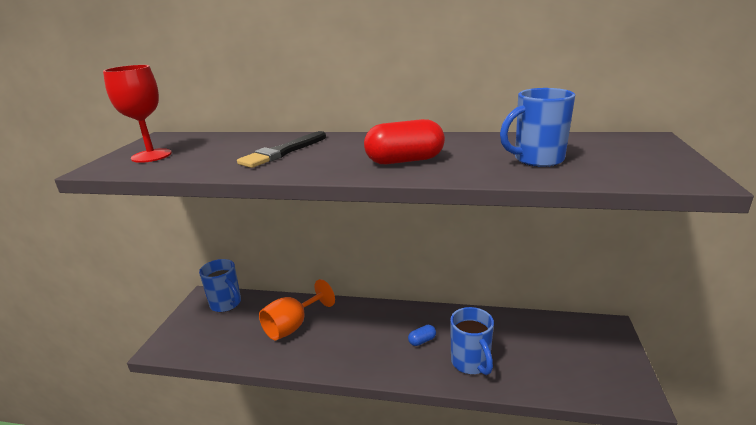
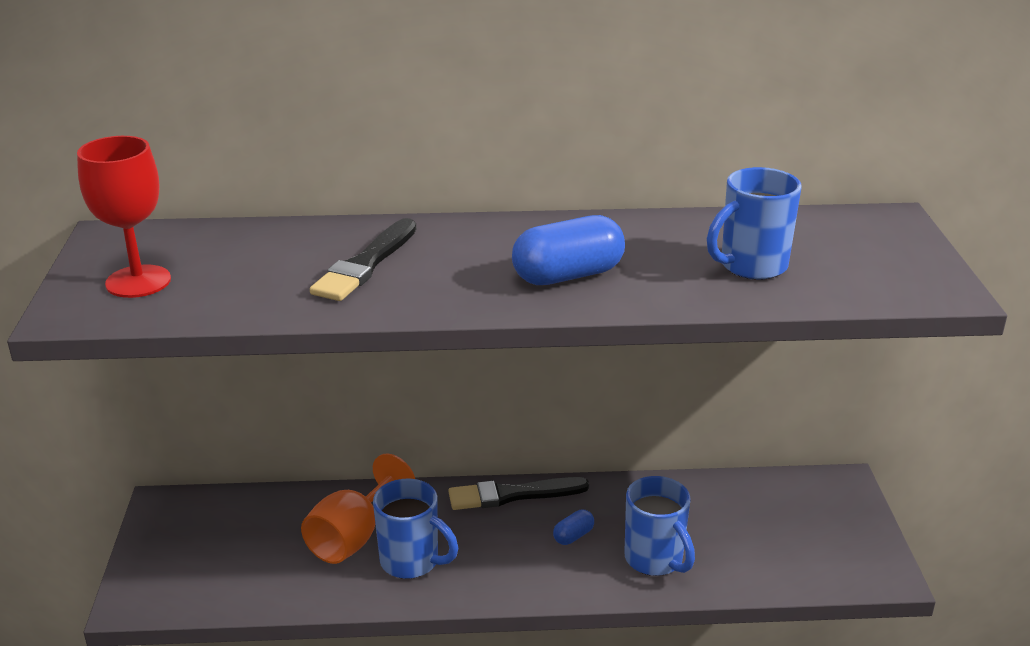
camera: 15 degrees left, 5 degrees up
(226, 304) = (213, 514): blue mug -> blue mug (412, 562)
(393, 311) = (513, 495): none -> black brush
(405, 160) = (568, 275): red capsule -> blue capsule

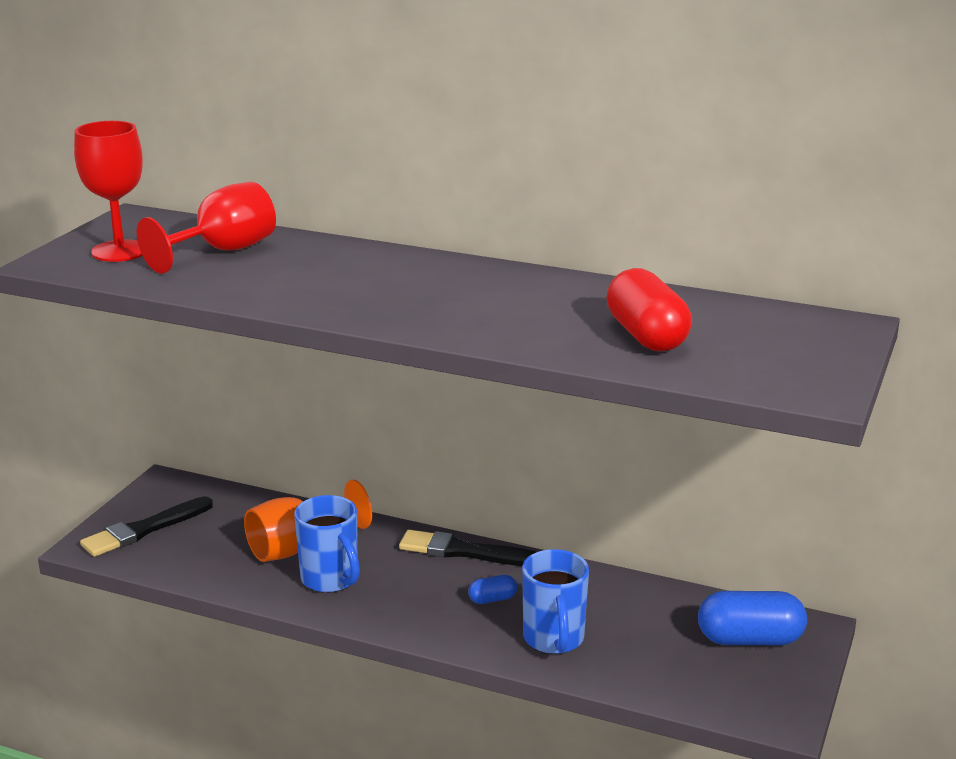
camera: 25 degrees right, 5 degrees down
(254, 258) = (223, 251): none -> red goblet
(366, 264) = (306, 271): black brush -> black brush (144, 529)
(568, 275) = (466, 311): blue capsule -> blue capsule (749, 639)
(751, 266) = (646, 336): blue mug -> red capsule

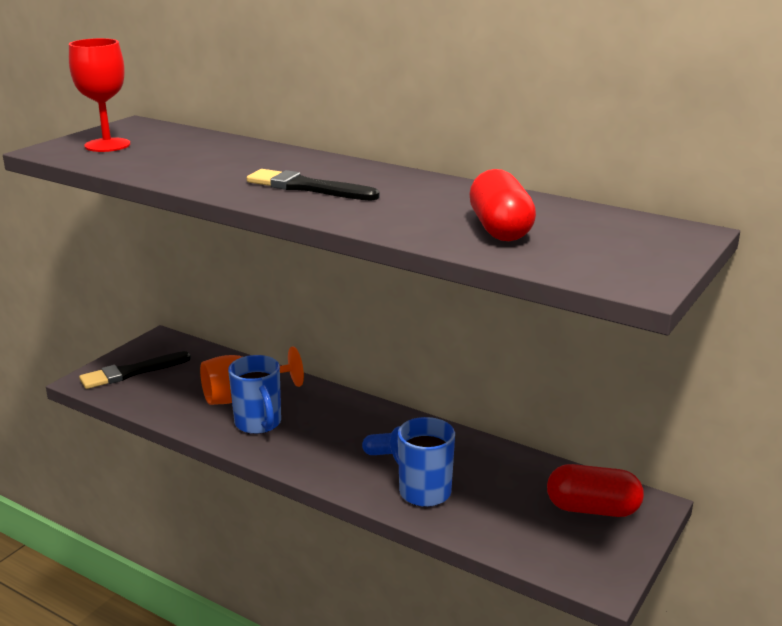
camera: 10 degrees right, 0 degrees up
(223, 251) = (186, 149): red goblet -> none
(464, 552) = (373, 412): black brush -> black brush (307, 187)
(554, 640) = (423, 491): blue mug -> blue mug turned 135 degrees clockwise
(749, 639) = (592, 509): blue capsule -> red capsule

